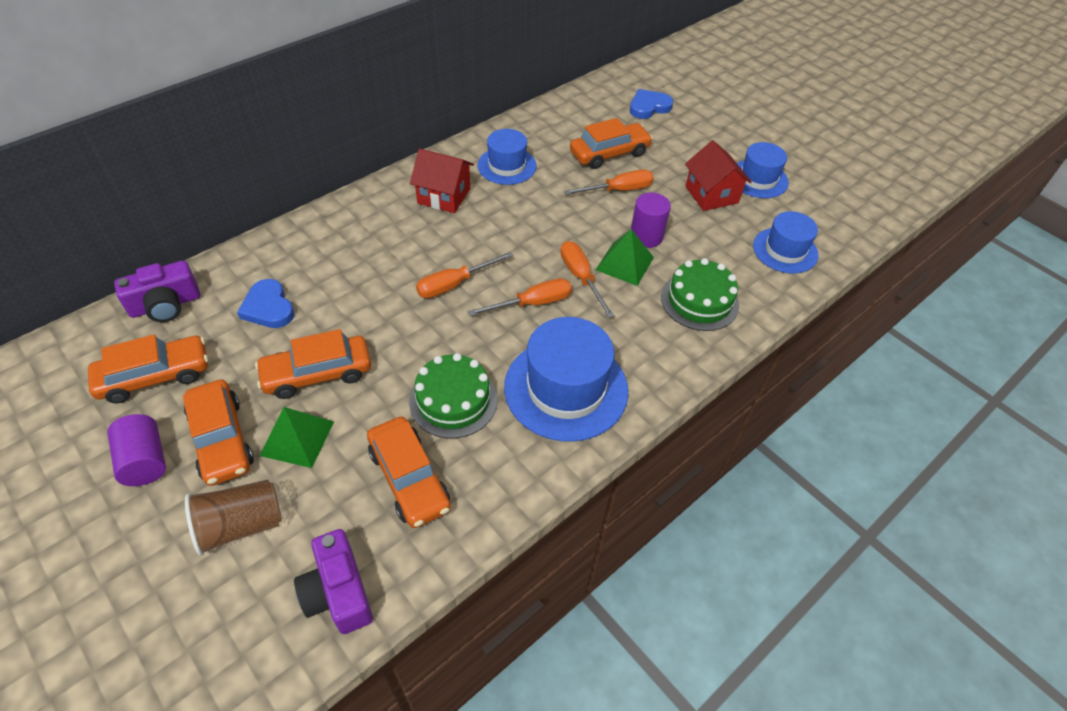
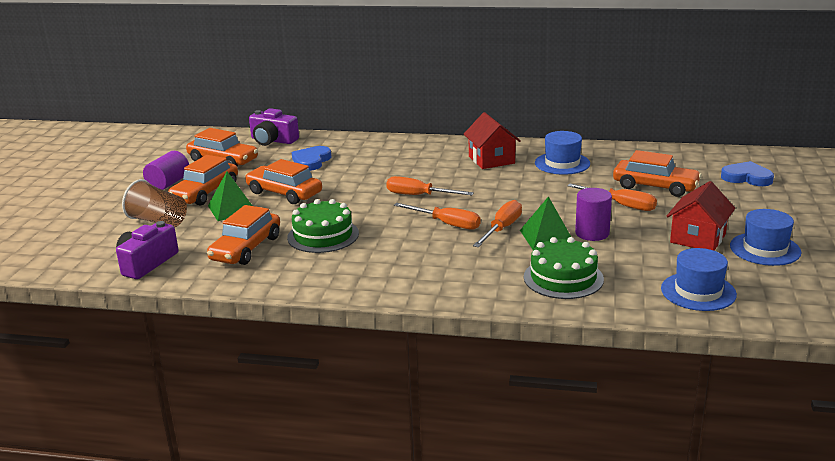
camera: 55 degrees right, 25 degrees down
(566, 388) = (389, 264): blue hat -> none

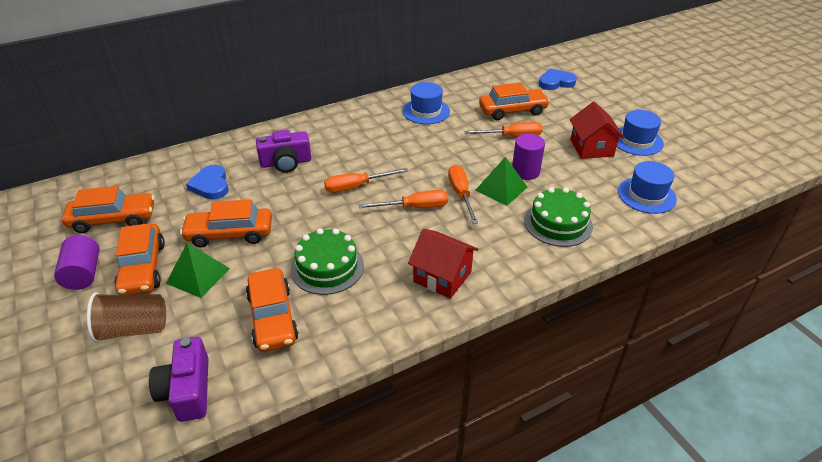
camera: 40 degrees left, 15 degrees up
(273, 140) = (139, 174): purple camera -> purple camera (286, 162)
(491, 160) = (369, 126): red house -> red house (442, 277)

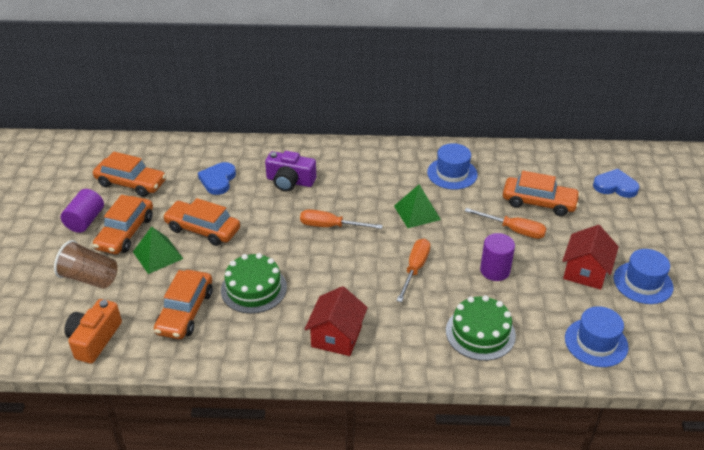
camera: 30 degrees right, 0 degrees up
(187, 390) = (94, 339): purple camera -> orange camera
(415, 207) = (364, 265): orange screwdriver -> none
(442, 277) = (336, 336): red house -> red house turned 45 degrees clockwise
(501, 188) = (456, 278): green pyramid -> green pyramid (417, 212)

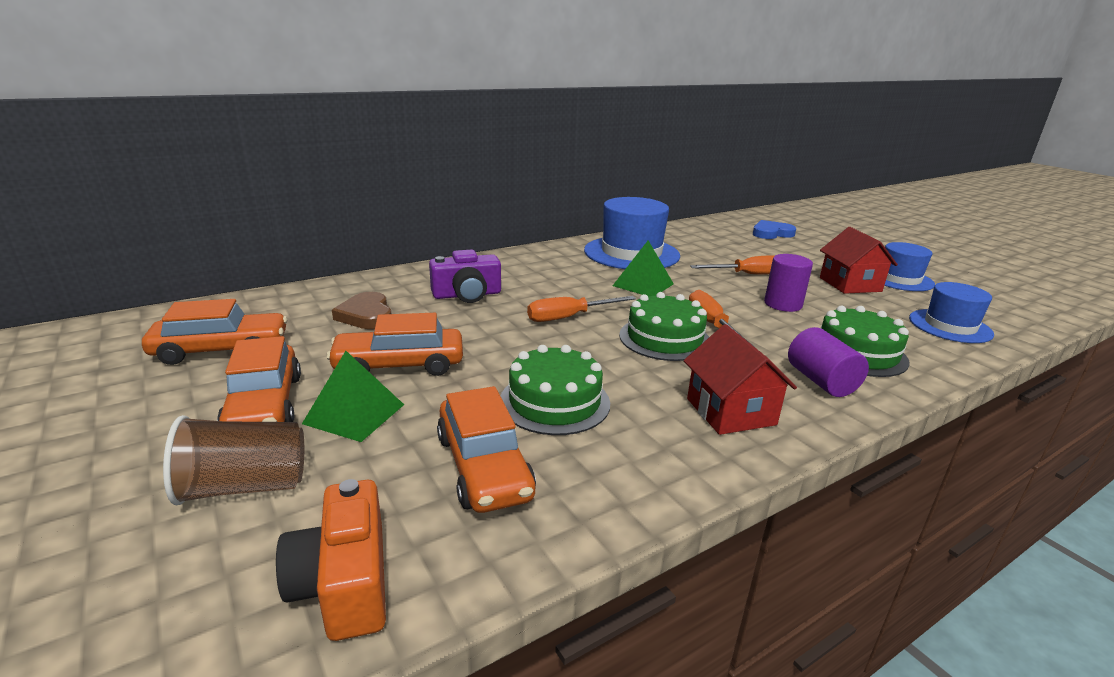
camera: 35 degrees left, 15 degrees down
(85, 221) = (165, 413): purple cylinder -> purple cylinder (821, 381)
(218, 180) = (366, 315): blue heart -> brown heart
(368, 268) = (664, 338): none -> green cake
(452, 173) = (631, 253): blue hat -> blue hat, size x1.63
(539, 202) = (735, 254): orange car -> none

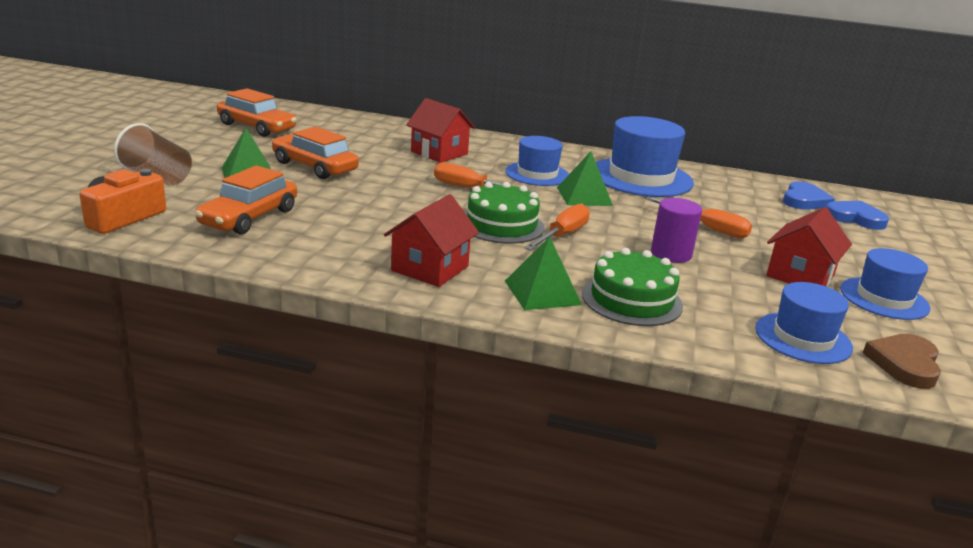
camera: 45 degrees right, 0 degrees up
(264, 405) = (224, 155): orange car -> none
(366, 315) = (356, 140): brown heart -> brown heart (904, 364)
(467, 295) = (439, 153): purple camera -> red house
(554, 402) = (346, 215): green cake -> none
(575, 280) = (537, 174): none -> blue hat
(729, 232) = (804, 200): none -> blue heart
(821, 381) = (542, 292): purple cylinder -> green pyramid

